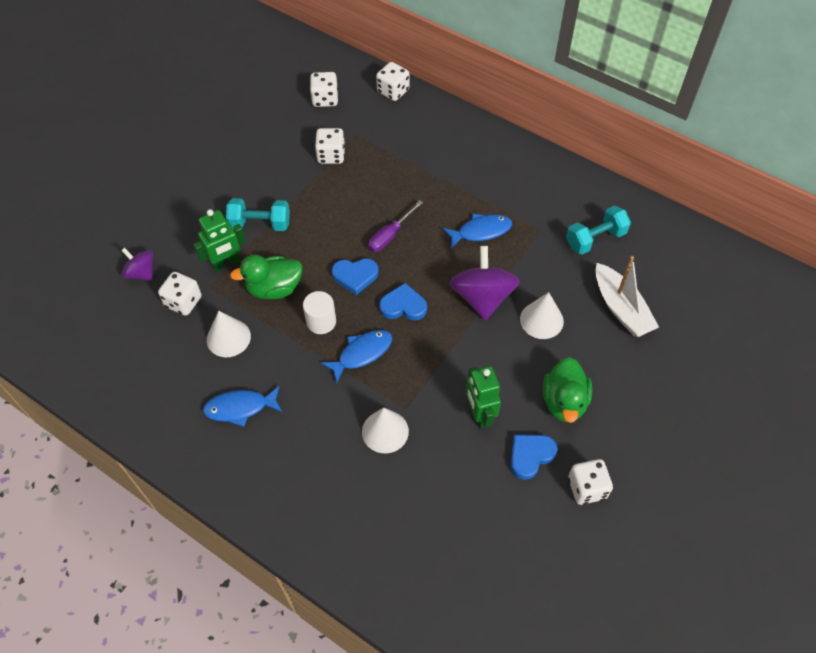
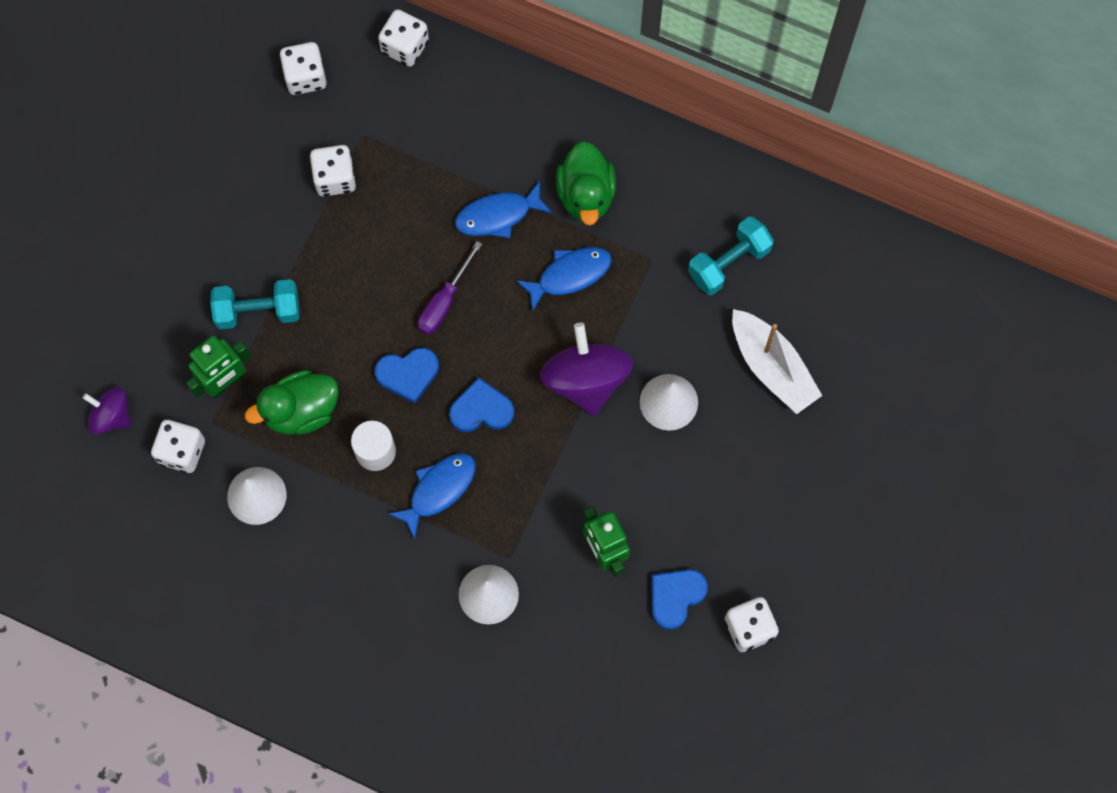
camera: 10 degrees left, 15 degrees up
(240, 408) = (296, 593): blue fish -> blue fish (497, 215)
(564, 402) = (710, 516): green duck -> green duck (586, 195)

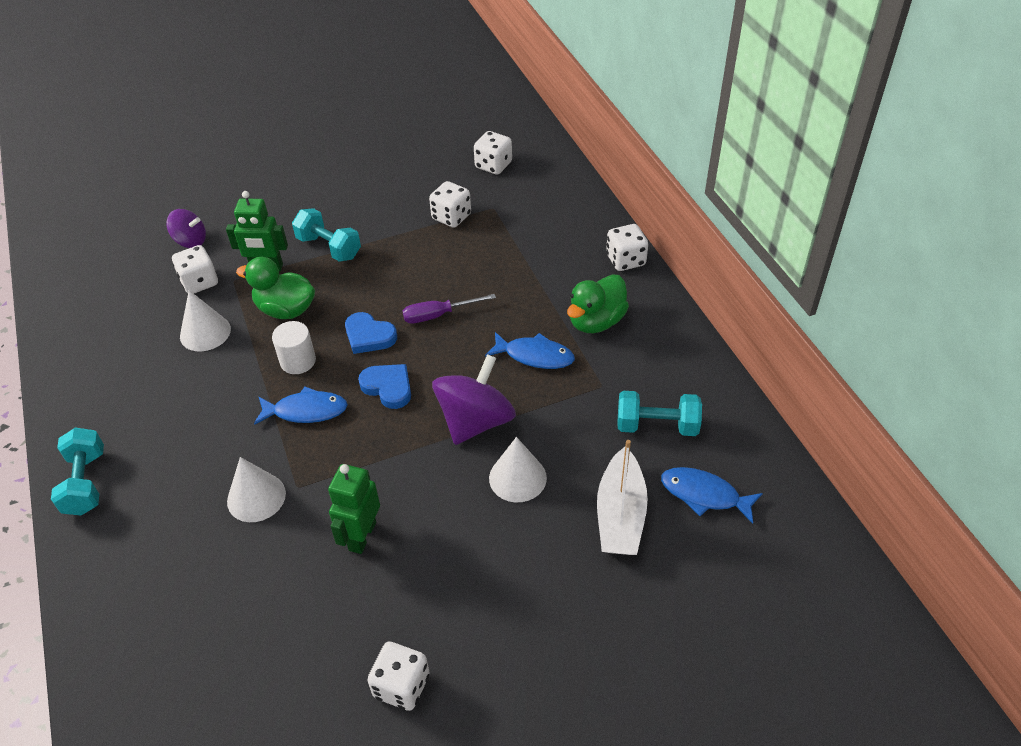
camera: 45 degrees right, 25 degrees down
(111, 416) = (190, 241): purple spinning top -> purple spinning top turned 120 degrees clockwise
(337, 706) = (85, 483): none -> turquoise dumbbell
(405, 47) = (567, 185): white dice -> white dice (625, 260)
(497, 215) = (525, 295): blue fish -> blue fish (704, 495)
(675, 597) = (374, 611): blue heart -> none

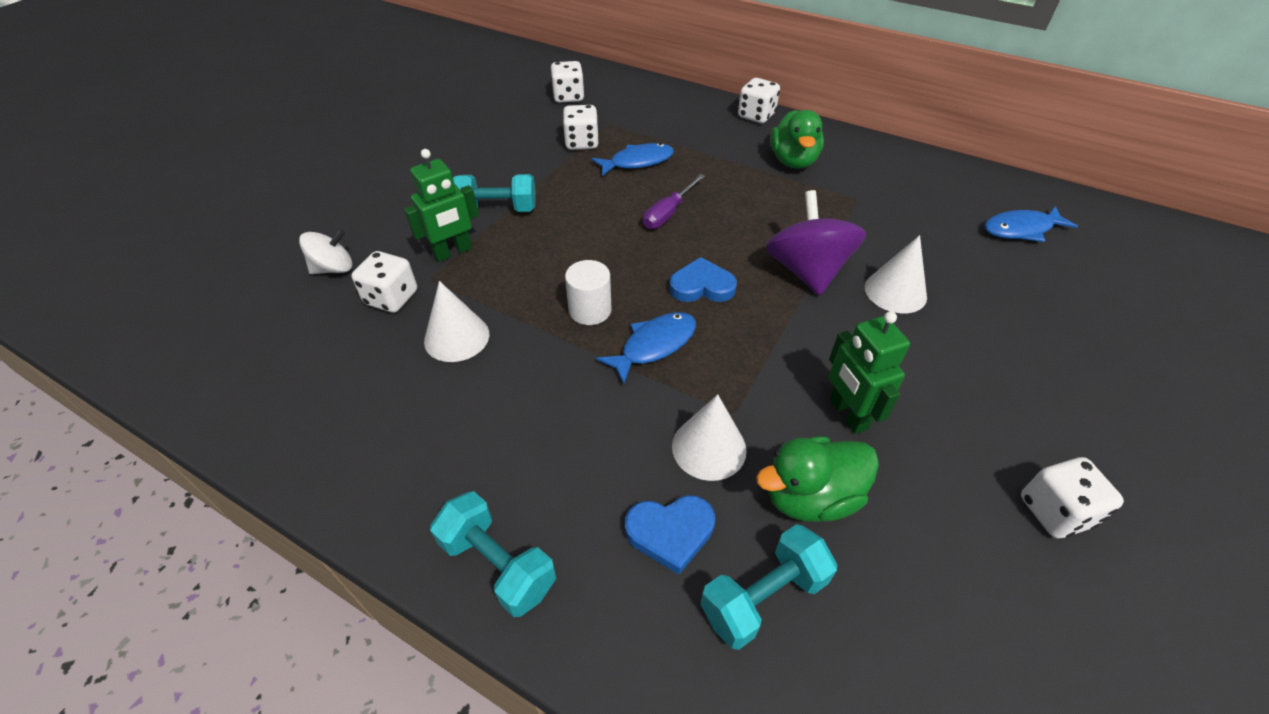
camera: 40 degrees left, 0 degrees up
(190, 241) = (334, 268): purple spinning top -> white spinning top
(286, 310) = (520, 276): green duck -> green duck (810, 497)
(369, 336) = (630, 257): blue heart -> blue heart (670, 532)
(535, 356) = (784, 204): blue fish -> blue fish (637, 162)
(620, 515) = (995, 273): white boat -> none
(657, 426) = (930, 204): turquoise dumbbell -> turquoise dumbbell (763, 597)

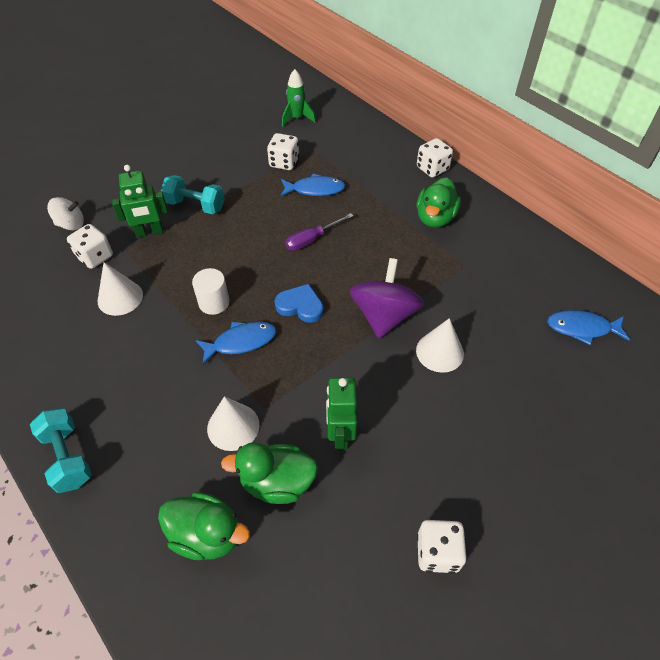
camera: 20 degrees right, 5 degrees up
(568, 97) = (297, 118): white dice -> green rocket
(670, 532) = (176, 474): blue heart -> none
(763, 597) = (207, 534): turquoise dumbbell -> green duck

